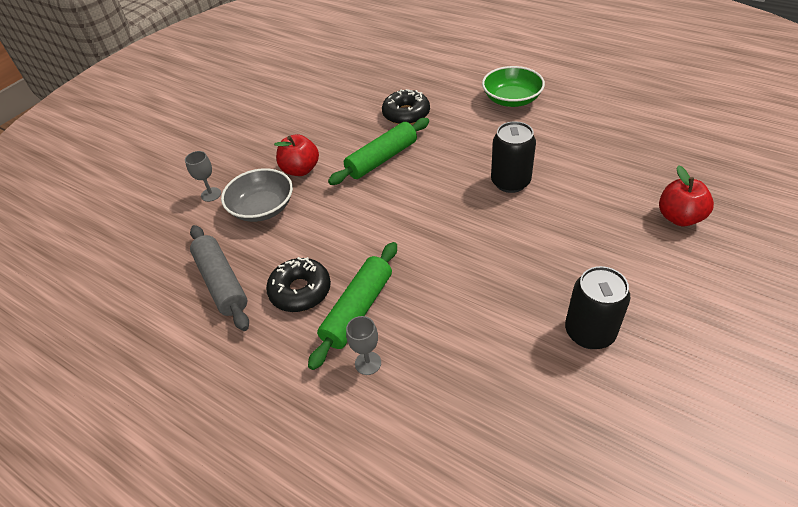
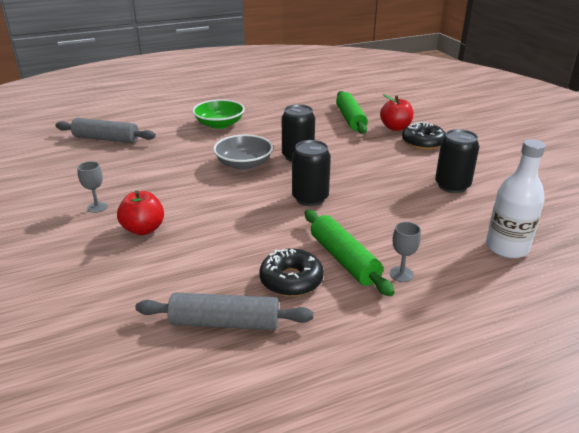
camera: 60 degrees left, 15 degrees down
(211, 194) = (89, 290): grey goblet -> grey goblet (97, 207)
(262, 208) = (160, 266): grey bowl -> grey bowl (244, 164)
(382, 159) = (196, 189): green rolling pin -> green rolling pin (350, 119)
(406, 114) = (163, 161): black donut -> black donut (423, 142)
(408, 65) = (106, 139): none -> grey rolling pin
(439, 233) = (310, 198): none -> black can
(496, 438) = (506, 247): none -> white bottle

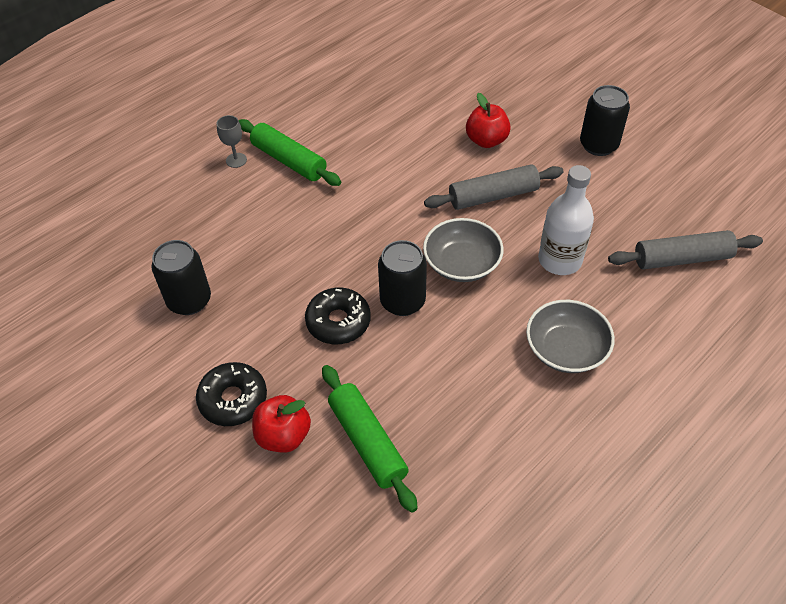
camera: 160 degrees right, 20 degrees up
(97, 207) = (556, 151): grey goblet -> none
(219, 124) = (566, 349): green bowl -> grey bowl
(225, 323) = (356, 87): grey rolling pin -> grey rolling pin (493, 196)
(291, 280) = (325, 130): black donut -> black donut (338, 322)
(310, 198) = (351, 227): black can -> black can (598, 145)
(506, 247) = (138, 217): white bottle -> white bottle (560, 260)

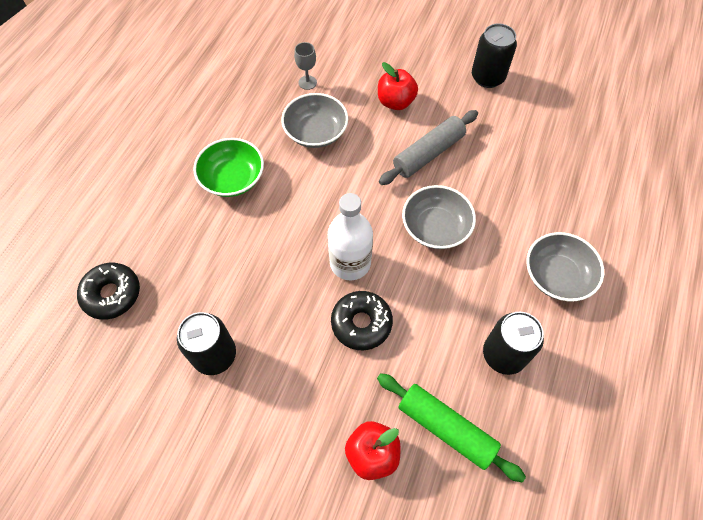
camera: 25 degrees left, 10 degrees up
(233, 399) = (309, 438): black donut -> black donut (112, 294)
(236, 160) = (182, 194): grey goblet -> grey goblet (307, 82)
(289, 160) = (232, 178): green rolling pin -> green bowl
(390, 144) = (316, 132): none -> grey bowl
(402, 301) = (405, 282): black can -> black can (503, 354)
(560, 260) = (511, 195): white bottle -> white bottle (350, 263)
(682, 259) = (601, 161): grey rolling pin -> none

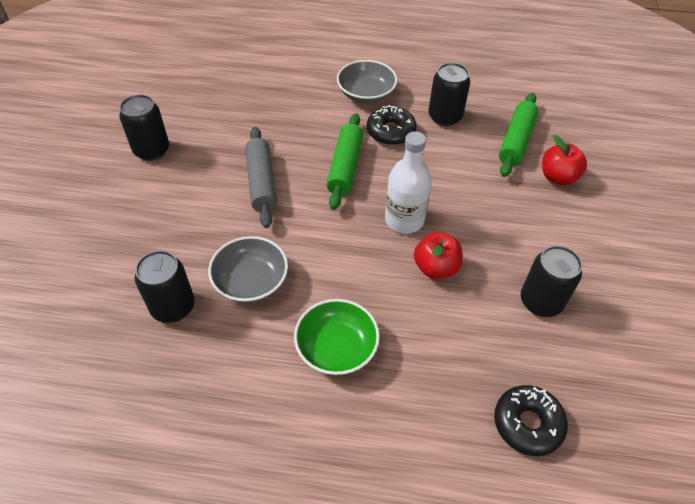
camera: 105 degrees left, 10 degrees down
(307, 82) = (173, 307): grey goblet -> black can
(361, 323) = (459, 201): black donut -> black donut (391, 132)
(395, 102) = (195, 217): red apple -> red apple (435, 268)
(428, 153) = (261, 182): grey rolling pin -> grey rolling pin turned 45 degrees clockwise
(436, 227) = (345, 167): grey bowl -> green rolling pin

